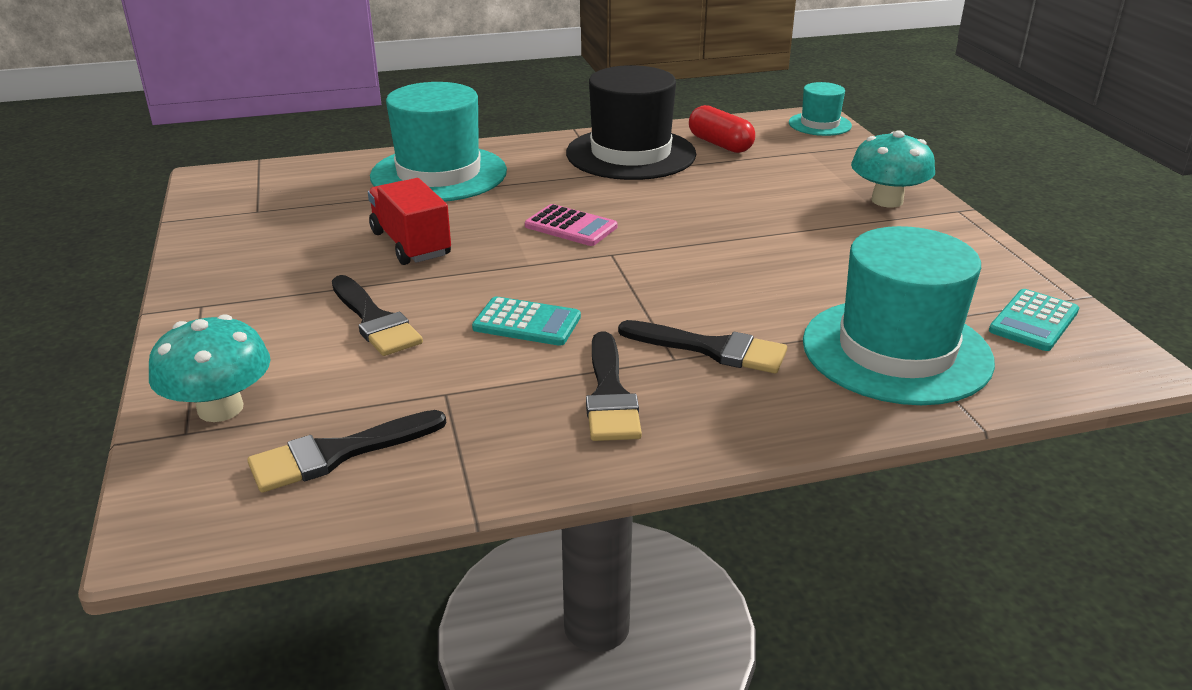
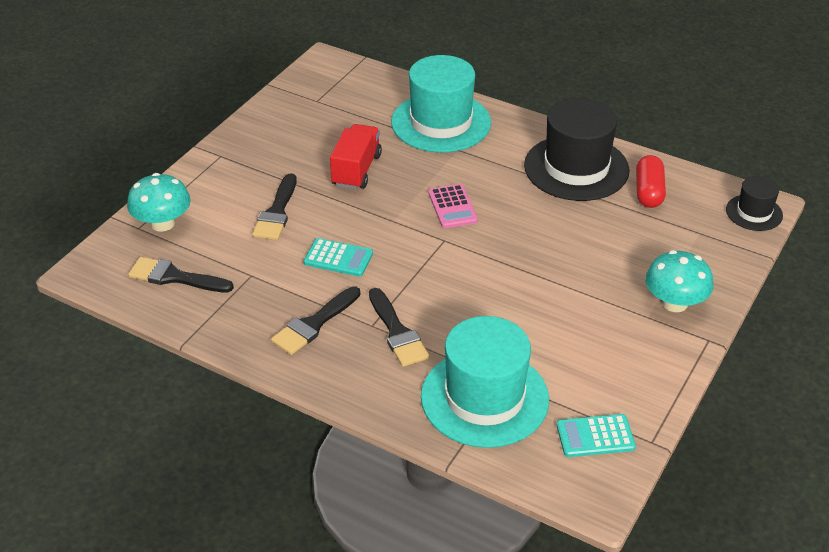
camera: 45 degrees right, 10 degrees up
(527, 323) = (338, 258): turquoise calculator -> turquoise calculator turned 45 degrees counterclockwise
(819, 124) = (754, 213): turquoise hat -> black hat

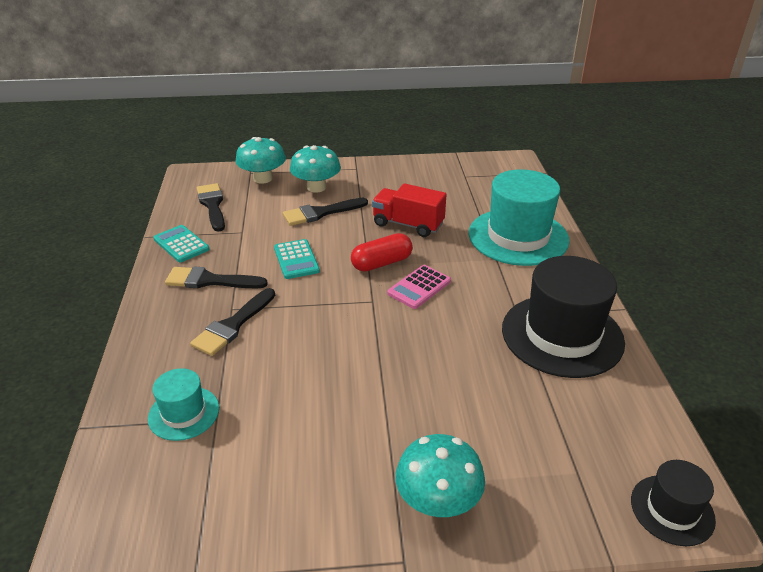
camera: 55 degrees right, 5 degrees down
(225, 195) = (316, 187): none -> turquoise mushroom
(356, 170) = (408, 224): red truck -> red truck turned 135 degrees counterclockwise
(484, 398) = (184, 413): turquoise hat -> turquoise hat, size x0.51
(595, 436) = (175, 521): turquoise calculator -> turquoise calculator (181, 244)
(648, 192) = (592, 401): red capsule -> red capsule (382, 263)

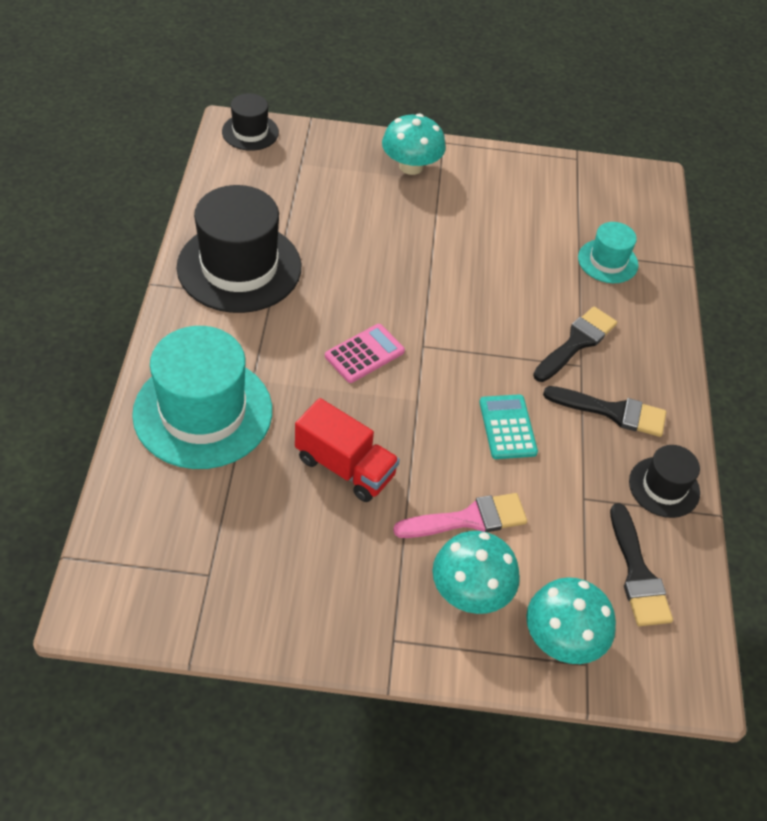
camera: 175 degrees left, 15 degrees up
(181, 244) = (664, 487): turquoise calculator -> black hat
(320, 213) = (468, 519): black brush -> pink brush
(382, 263) = (399, 400): red capsule -> none

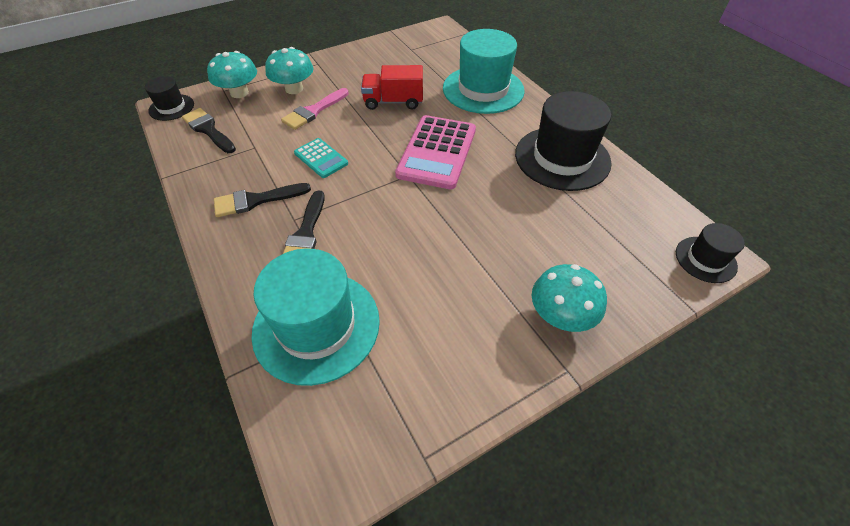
camera: 150 degrees right, 0 degrees up
(364, 354) = (437, 152): pink calculator -> pink calculator, size x1.88
(607, 261) = (316, 326): turquoise hat -> turquoise hat, size x1.95
(664, 487) = (204, 175): black hat -> black hat (171, 107)

